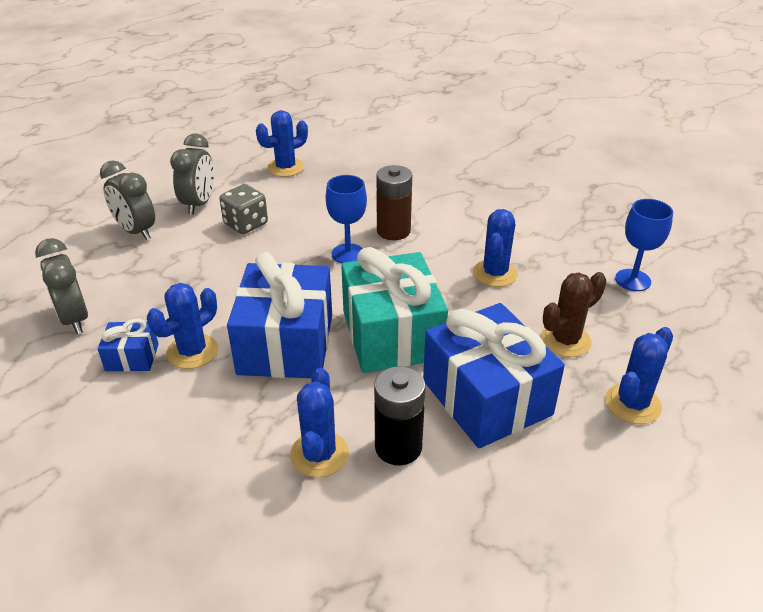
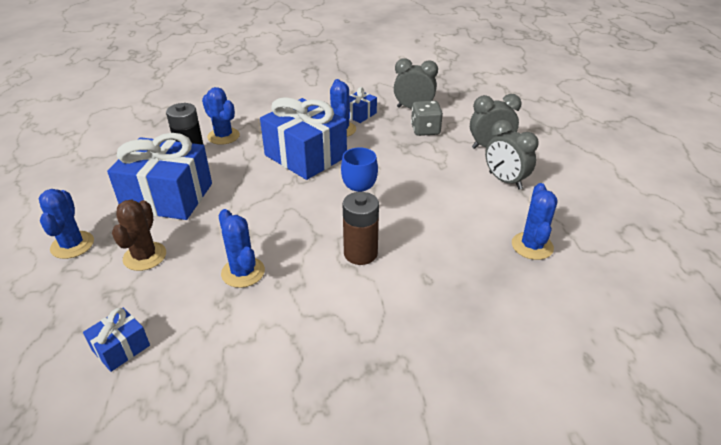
camera: 130 degrees right, 0 degrees up
(246, 224) = (452, 190): grey dice -> grey dice (425, 130)
(392, 335) = (258, 192): turquoise gift -> none
(633, 280) = (121, 348): blue goblet -> blue gift

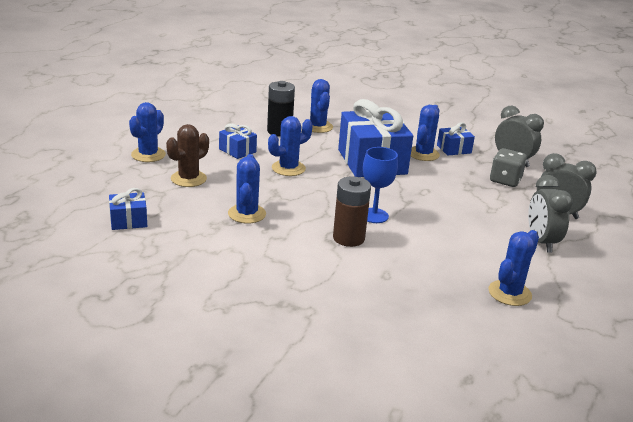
camera: 30 degrees right, 10 degrees down
(168, 197) = (237, 150): blue gift -> blue gift, size x0.46
(237, 197) = (288, 168): none -> blue cactus

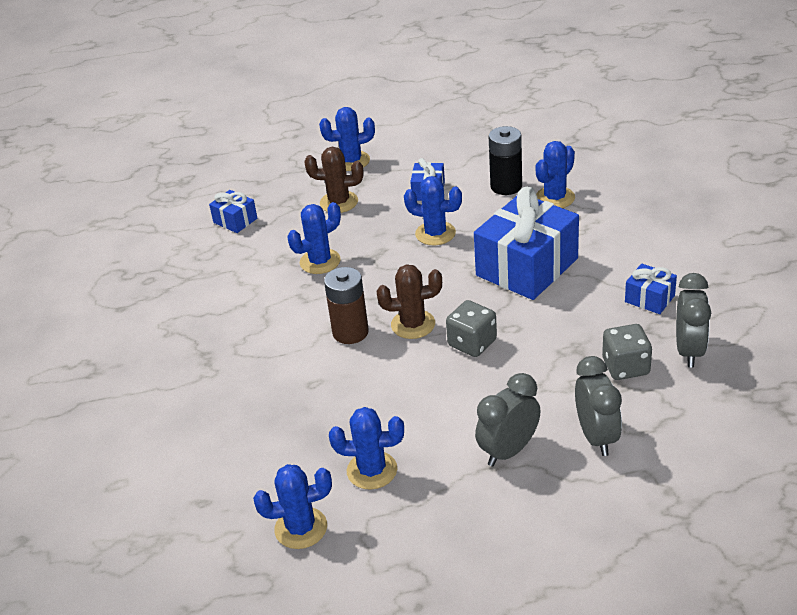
camera: 60 degrees right, 10 degrees up
(374, 215) = (413, 324): blue goblet -> brown cactus
(422, 207) = (472, 343): none -> grey dice
(423, 154) = (600, 286): blue cactus -> blue cactus (301, 528)

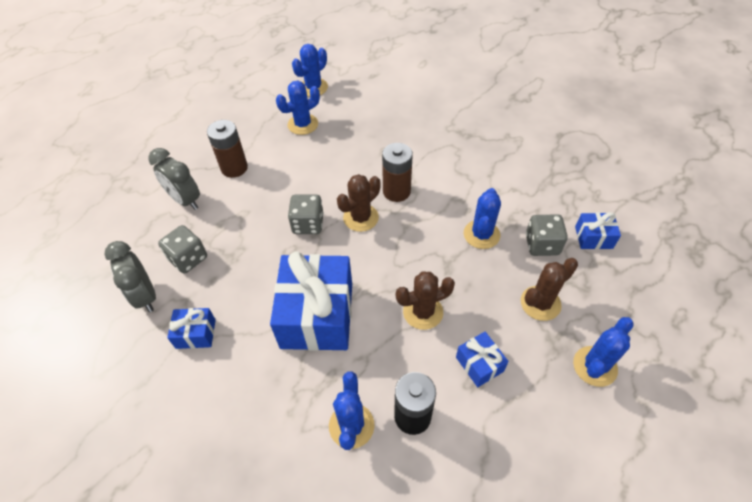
camera: 140 degrees right, 15 degrees up
(282, 233) = (542, 245): none -> grey dice
(435, 233) = (423, 312): blue cactus -> brown cactus
(508, 451) = (234, 168): grey clock -> brown battery

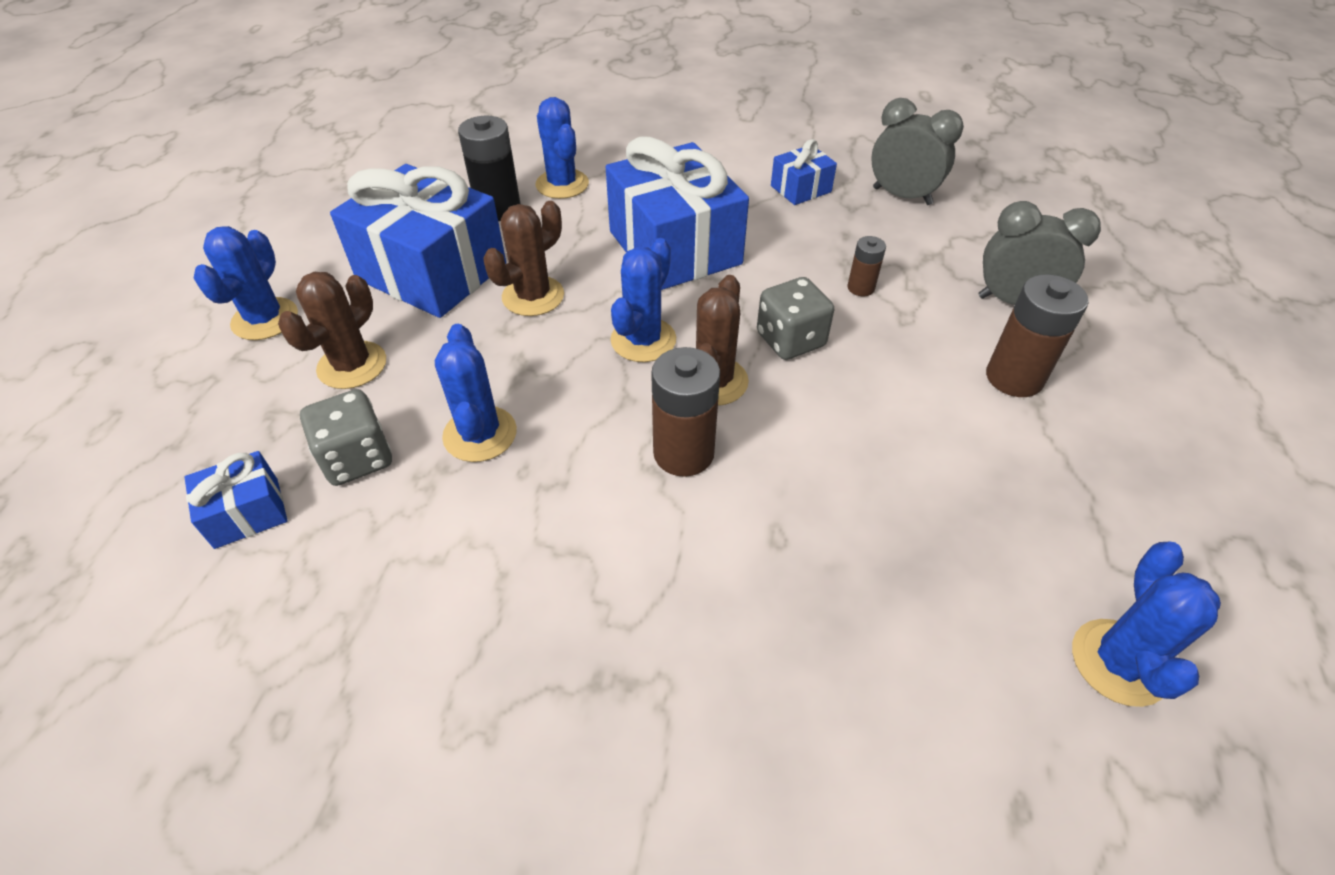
camera: 150 degrees right, 5 degrees down
(188, 258) = (905, 242): grey dice -> none
(245, 239) = (861, 288): none -> brown battery
(303, 124) = (1009, 527): blue cactus -> blue cactus (643, 340)
(479, 364) = (432, 271): blue gift -> blue gift, size x2.16

